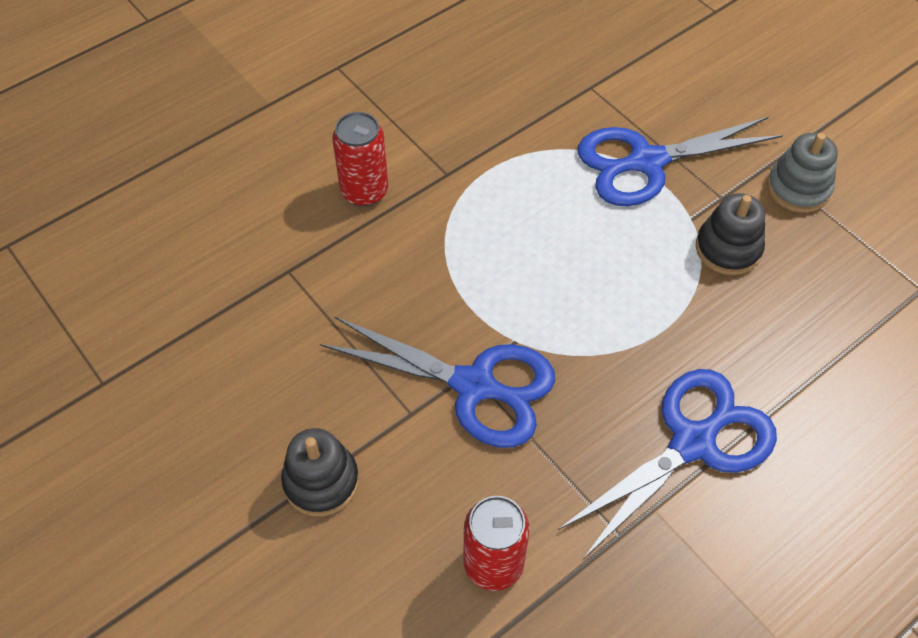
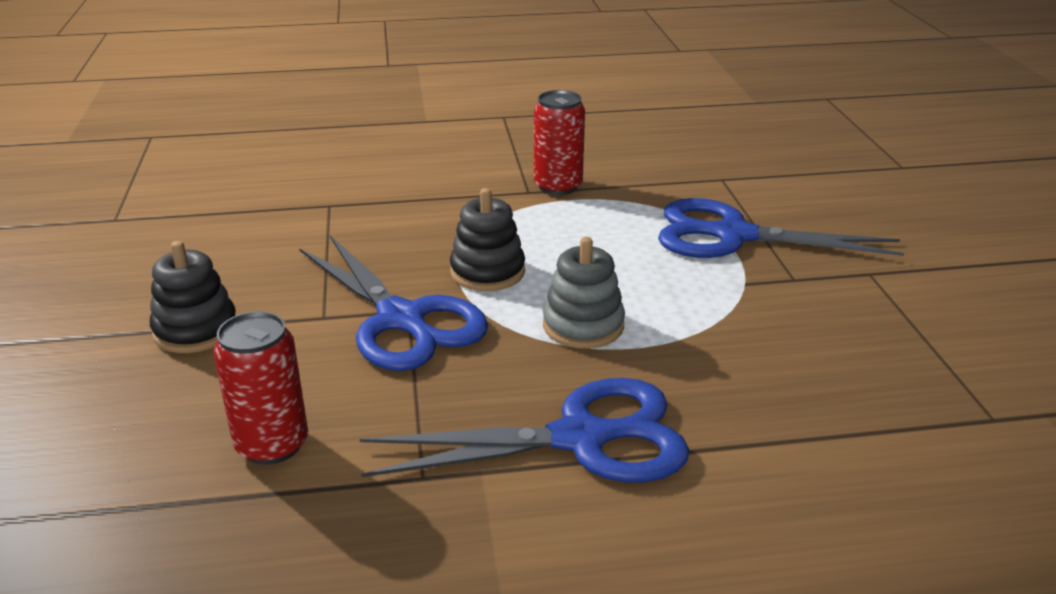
camera: 30 degrees right, 25 degrees down
(364, 191) = (445, 182): red can -> red can (558, 186)
(728, 249) = (766, 314): black stacking toy -> black stacking toy (487, 272)
(798, 188) = (893, 298): grey stacking toy -> grey stacking toy (583, 326)

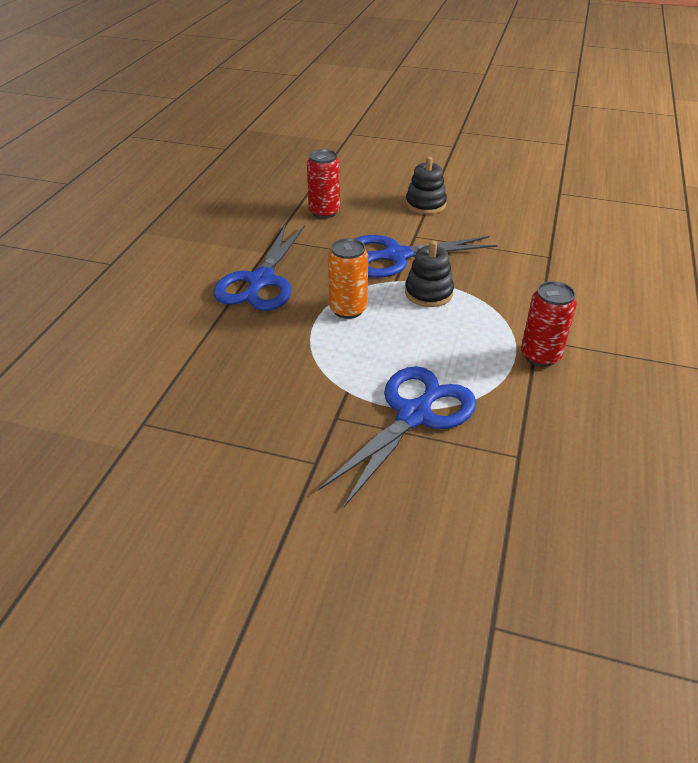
camera: 115 degrees right, 10 degrees up
(583, 326) = (348, 309): grey stacking toy -> orange can

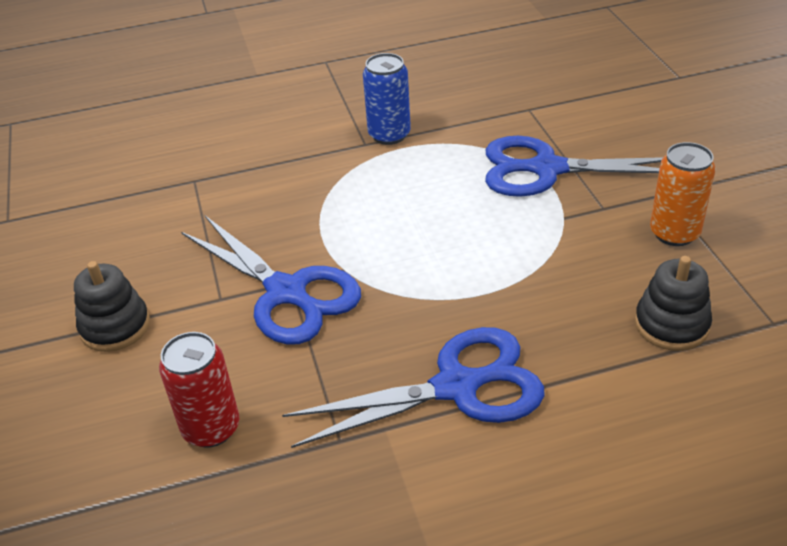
camera: 120 degrees left, 0 degrees up
(348, 309) = (438, 278): orange can -> orange can (674, 233)
(428, 293) = (348, 234): black stacking toy -> black stacking toy (671, 324)
(540, 356) = (389, 135): red can -> blue can

